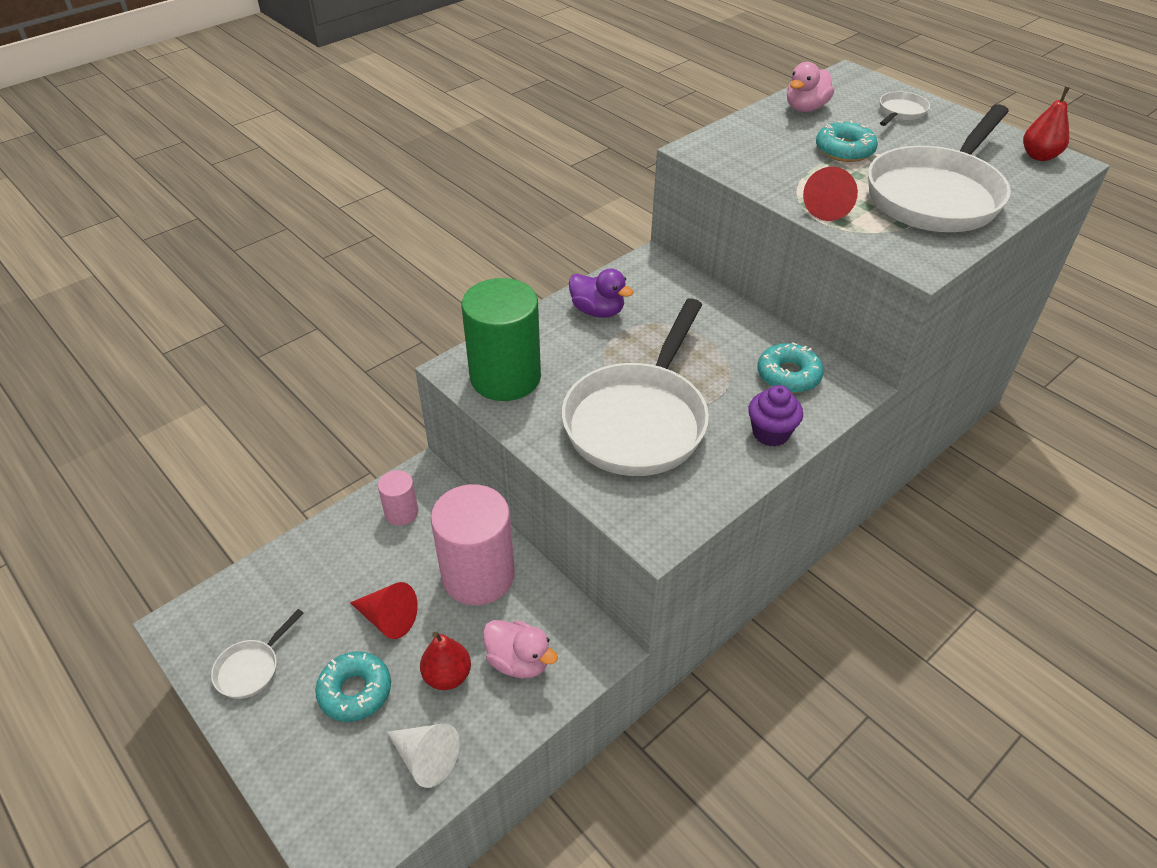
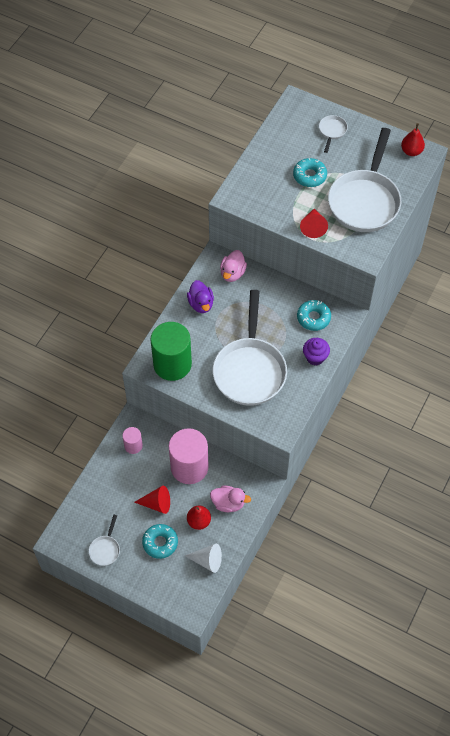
camera: 20 degrees left, 15 degrees up
(597, 311) = (201, 304): purple duck -> purple duck turned 60 degrees clockwise
(805, 108) = (278, 142): pink duck -> pink duck (232, 273)

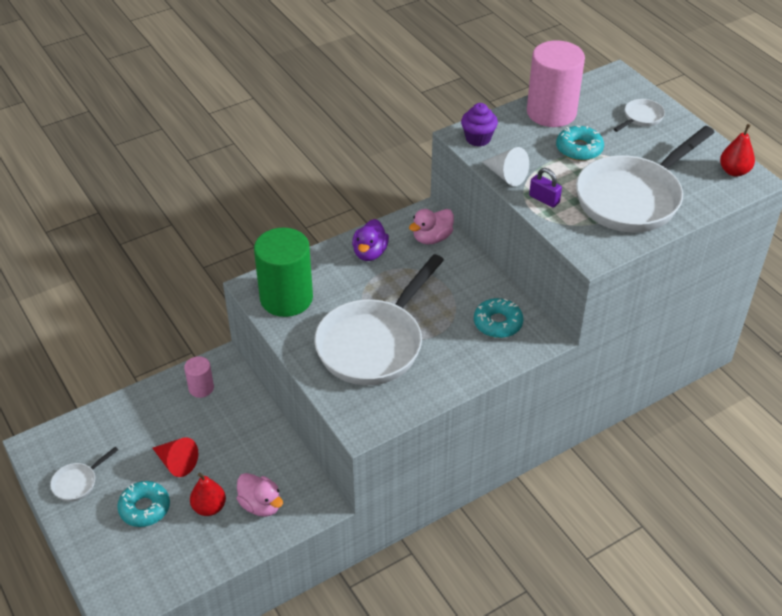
camera: 30 degrees right, 15 degrees down
(189, 467) = (246, 441): pink cylinder -> pink cylinder (551, 112)
(207, 560) = (183, 558): white cone -> white cone (506, 175)
(313, 227) = (544, 199): red cone -> purple padlock
(315, 357) = (467, 366): purple cupcake -> purple cupcake (478, 139)

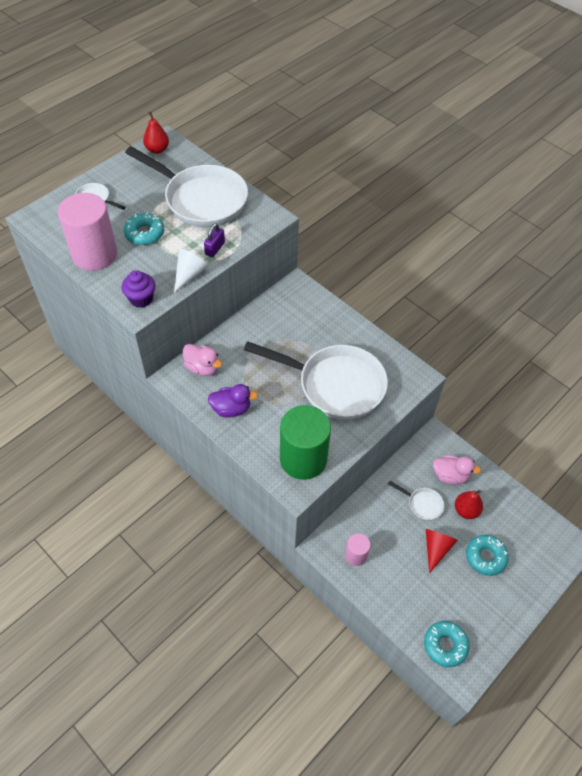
camera: 105 degrees left, 10 degrees up
(78, 483) = (484, 620): white pan -> white pan (422, 504)
(261, 505) = (450, 476): pink duck -> pink duck turned 75 degrees clockwise
(498, 323) = (289, 312): turquoise donut -> turquoise donut (445, 645)

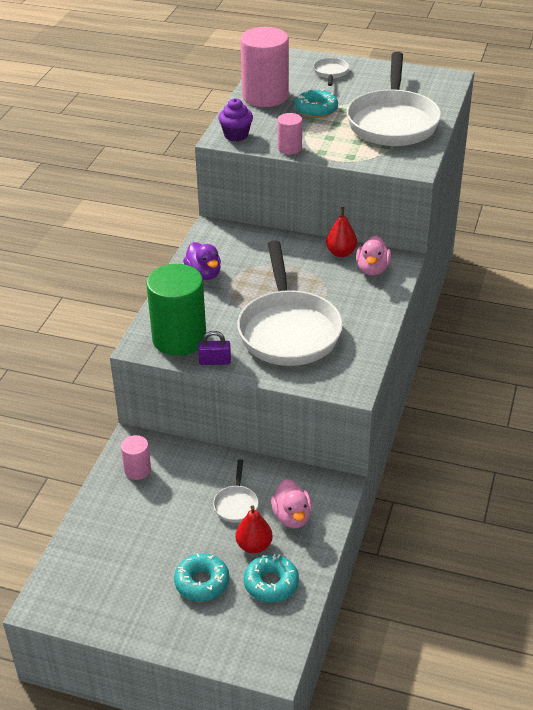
camera: 65 degrees right, 15 degrees down
(157, 149) = (432, 78): red pear -> red pear (341, 253)
(189, 274) = (289, 148): white cone -> pink cylinder
(202, 368) = (238, 240): pink duck -> pink duck (372, 269)
(215, 248) = (336, 150): purple padlock -> purple padlock (215, 361)
(436, 548) = (186, 534): red cone -> none
(445, 645) = (70, 578): turquoise donut -> turquoise donut (271, 583)

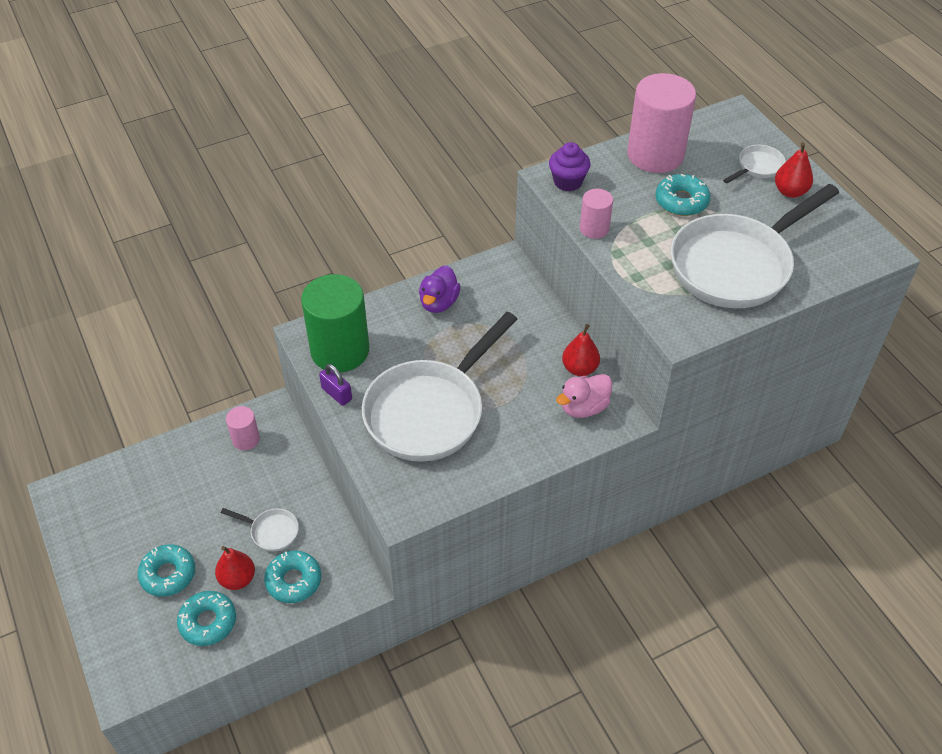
camera: 45 degrees right, 10 degrees up
(236, 504) = (271, 531): white pan -> white pan turned 120 degrees counterclockwise
(292, 517) = (294, 580): pink duck -> turquoise donut
(365, 75) = (790, 191): none -> red pear

